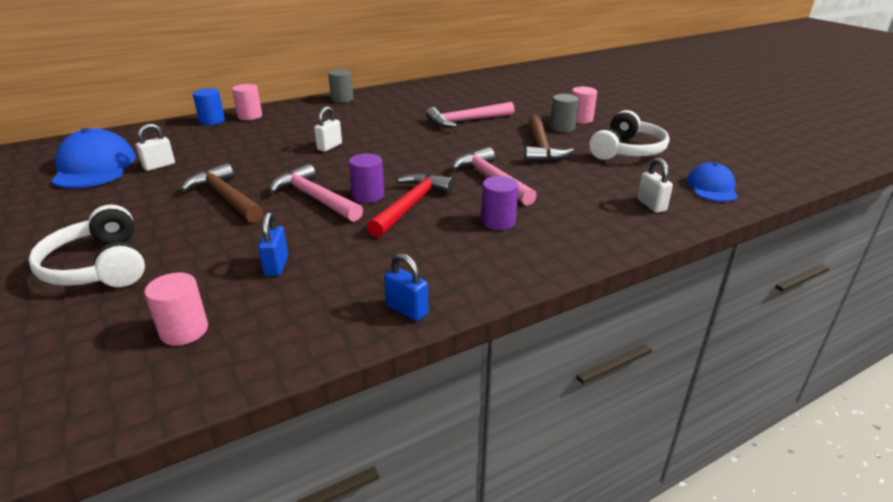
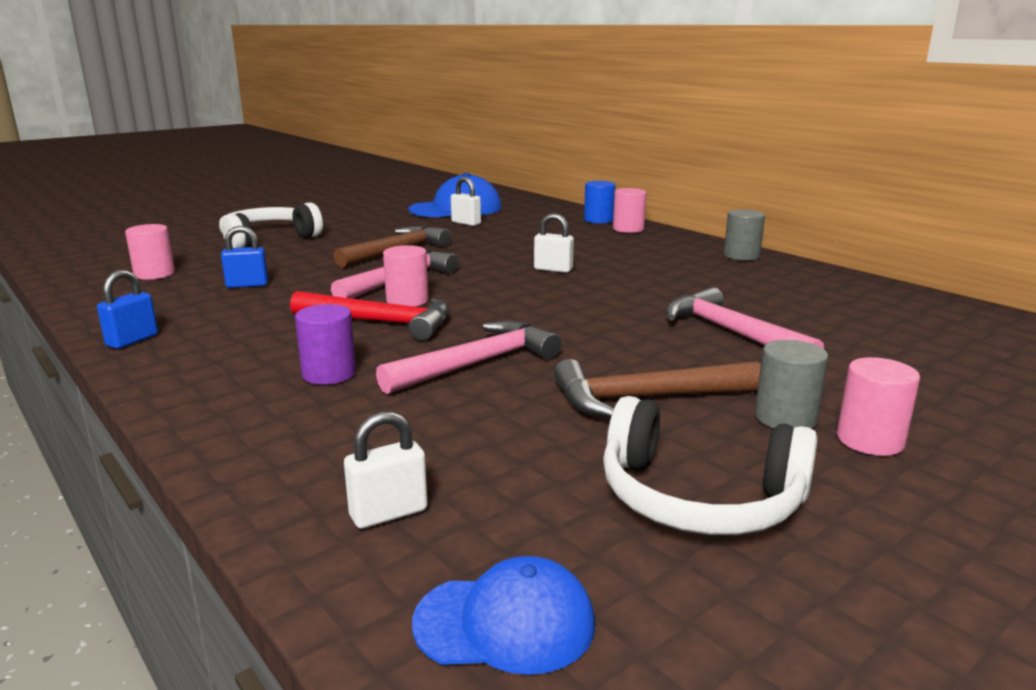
camera: 80 degrees right, 10 degrees down
(368, 196) = (407, 300): purple cylinder -> pink cylinder

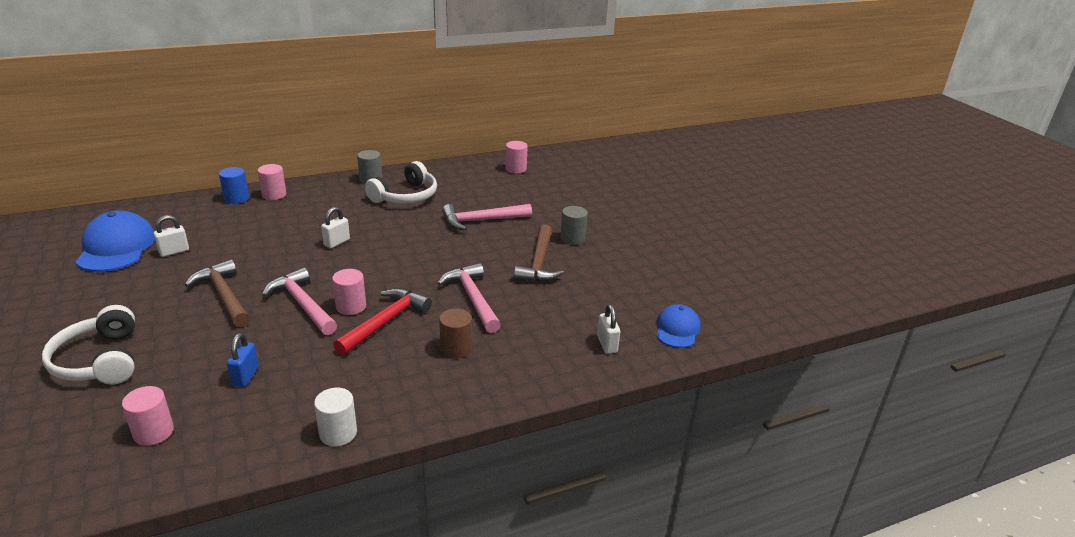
camera: 75 degrees left, 10 degrees up
(132, 341) = (338, 433): blue padlock -> white cylinder
(329, 374) = (456, 349): purple cylinder -> brown cylinder
(698, 499) = (621, 275): white headphones -> white headphones (406, 196)
(870, 440) = (597, 229): pink cylinder -> pink cylinder (515, 169)

